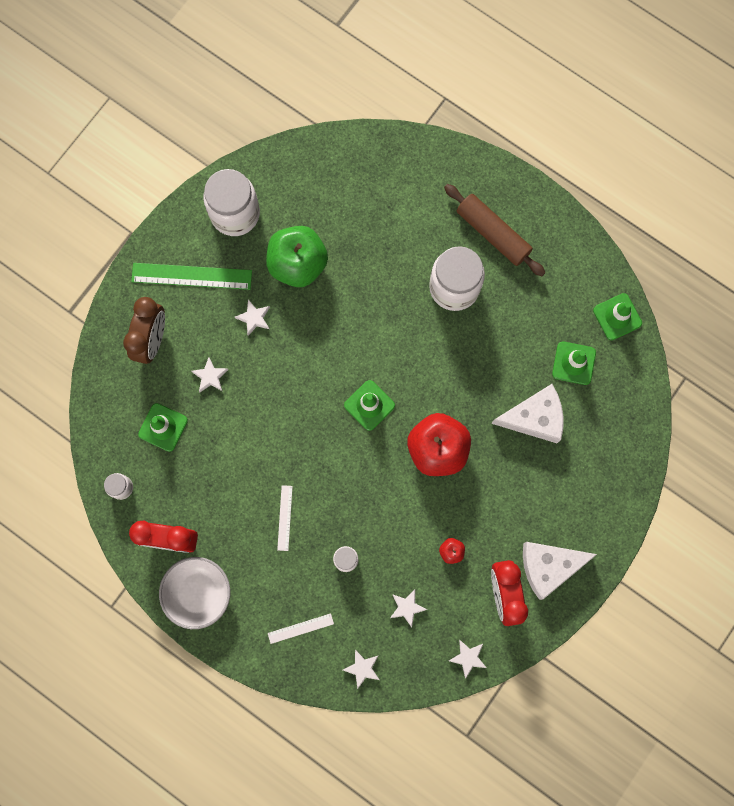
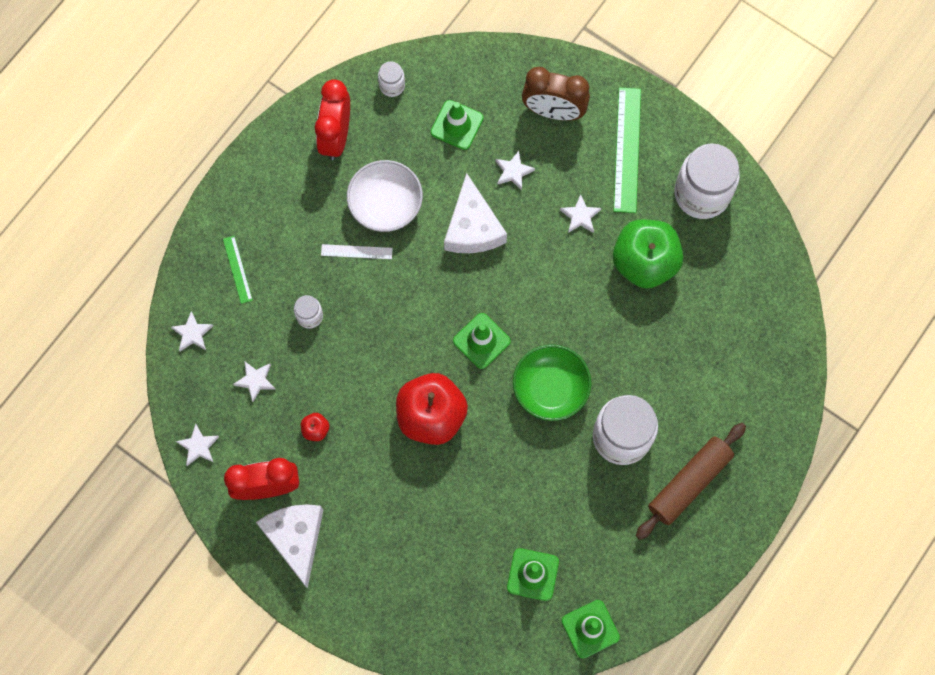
camera: 90 degrees right, 5 degrees down
(198, 593) = (279, 165): white bowl -> white bowl (386, 204)
(300, 628) = (237, 269): white ruler -> green ruler
(412, 346) = (550, 388): none -> green bowl
(534, 417) = (467, 526): white cheese -> white cheese (472, 227)

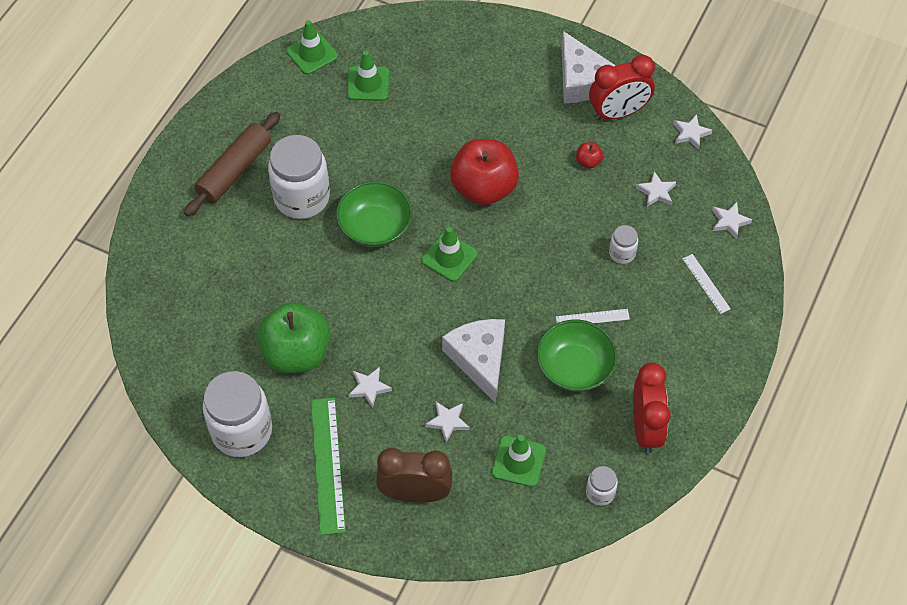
camera: 170 degrees right, 15 degrees down
(237, 269) = (706, 283): green ruler -> white ruler
(386, 204) = (574, 367): white bowl -> green bowl

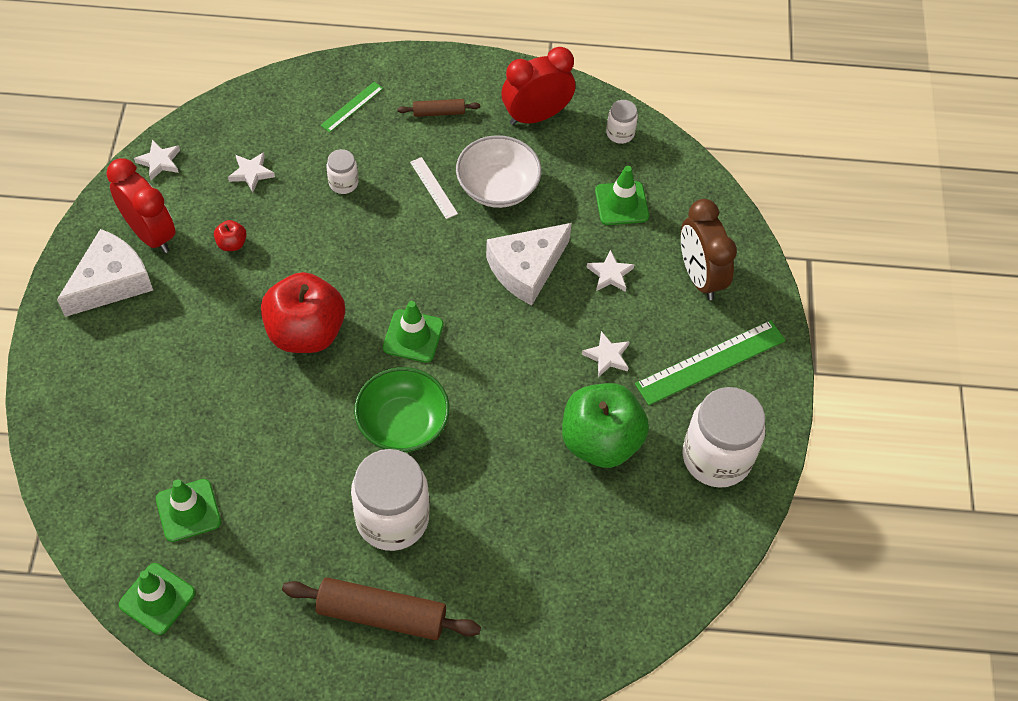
camera: 115 degrees left, 0 degrees up
(574, 367) = (497, 187): green bowl -> white bowl
(676, 349) = (439, 112): none -> brown rolling pin
(706, 283) = (352, 107): white ruler -> green ruler
(729, 221) = (267, 104): white star -> none

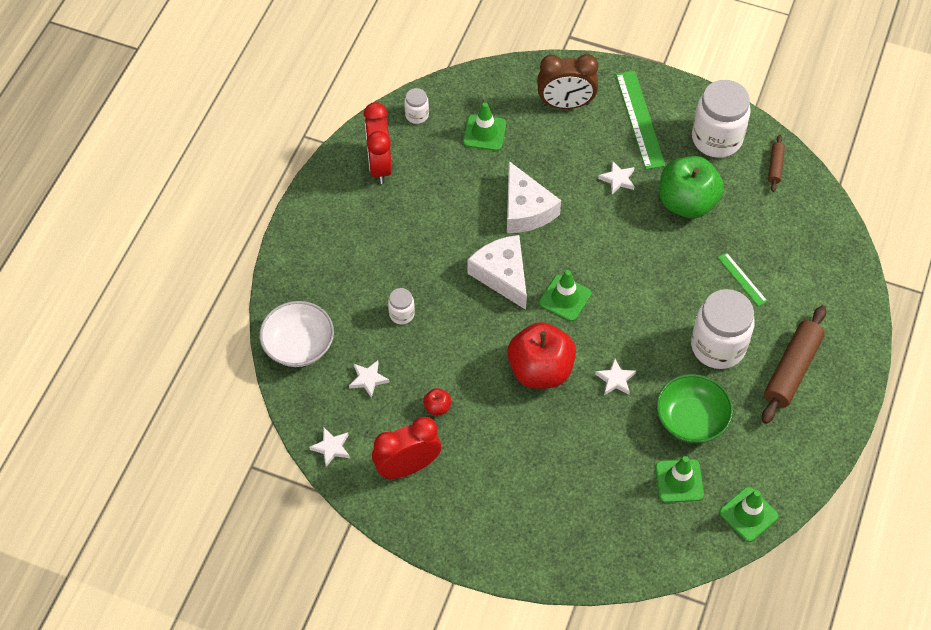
camera: 70 degrees left, 0 degrees up
(111, 282) = (448, 505): white cheese -> white cheese (502, 275)
(352, 107) = (323, 291): green ruler -> green ruler (742, 279)
(403, 423) = (640, 322): green bowl -> green bowl (691, 419)
(433, 188) = (428, 252): white ruler -> none
(439, 112) = (352, 230): brown rolling pin -> brown rolling pin (775, 166)
(497, 187) = (442, 209): white bowl -> white bowl (299, 345)
(610, 274) = (546, 158): white star -> white star (615, 379)

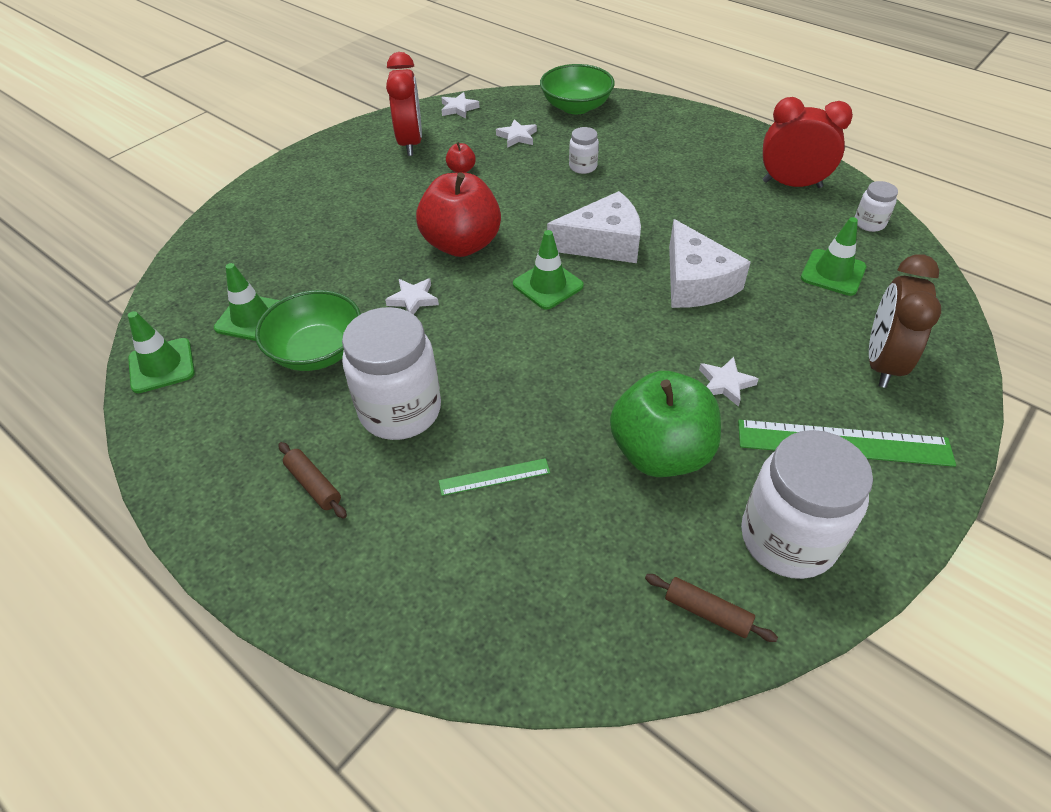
camera: 110 degrees right, 10 degrees down
(299, 345) = (576, 107): white bowl -> green bowl
(526, 209) = (696, 282): white cheese -> white cheese turned 105 degrees counterclockwise
(792, 369) = (313, 485): brown rolling pin -> brown rolling pin, size x0.50

